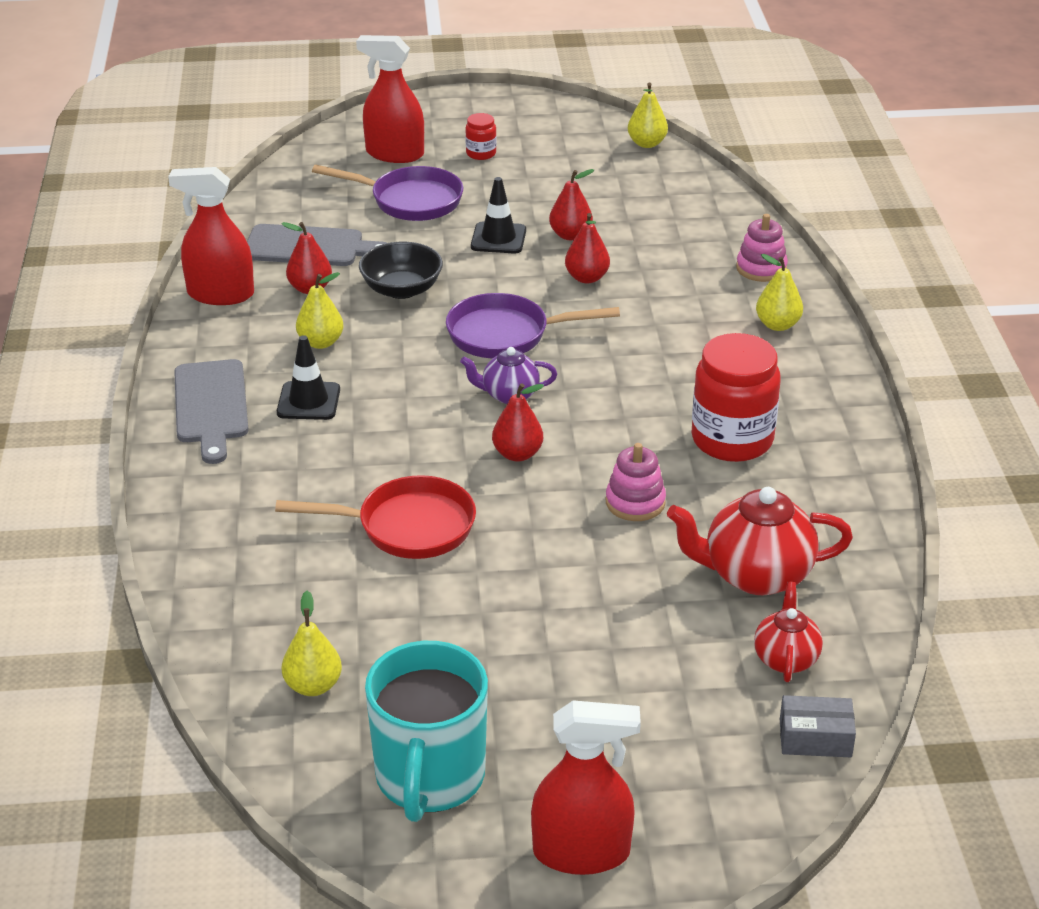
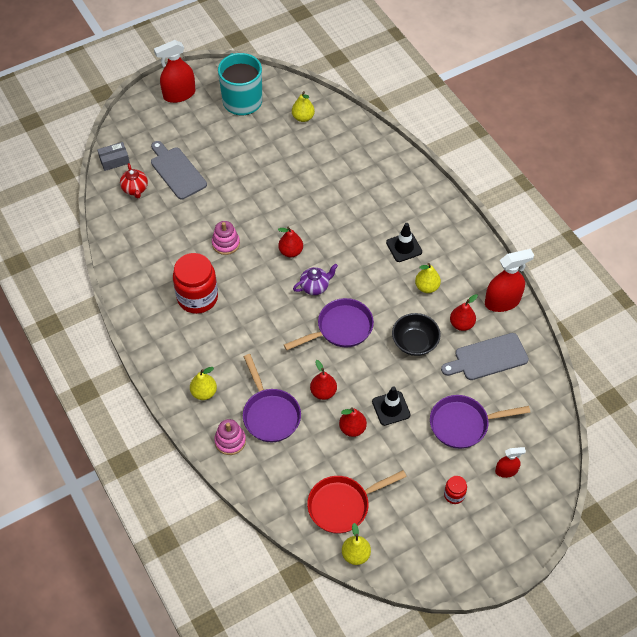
camera: 155 degrees right, 20 degrees up
(211, 406) = (444, 228): grey cutting board -> grey cutting board (177, 171)
(394, 154) = (506, 471): red spray bottle -> red spray bottle, size x0.55
(407, 527) = (314, 196): red pan -> red pan (343, 505)
(684, 278) = (270, 414): none -> purple pan
(755, 575) = (160, 224): red teapot -> none

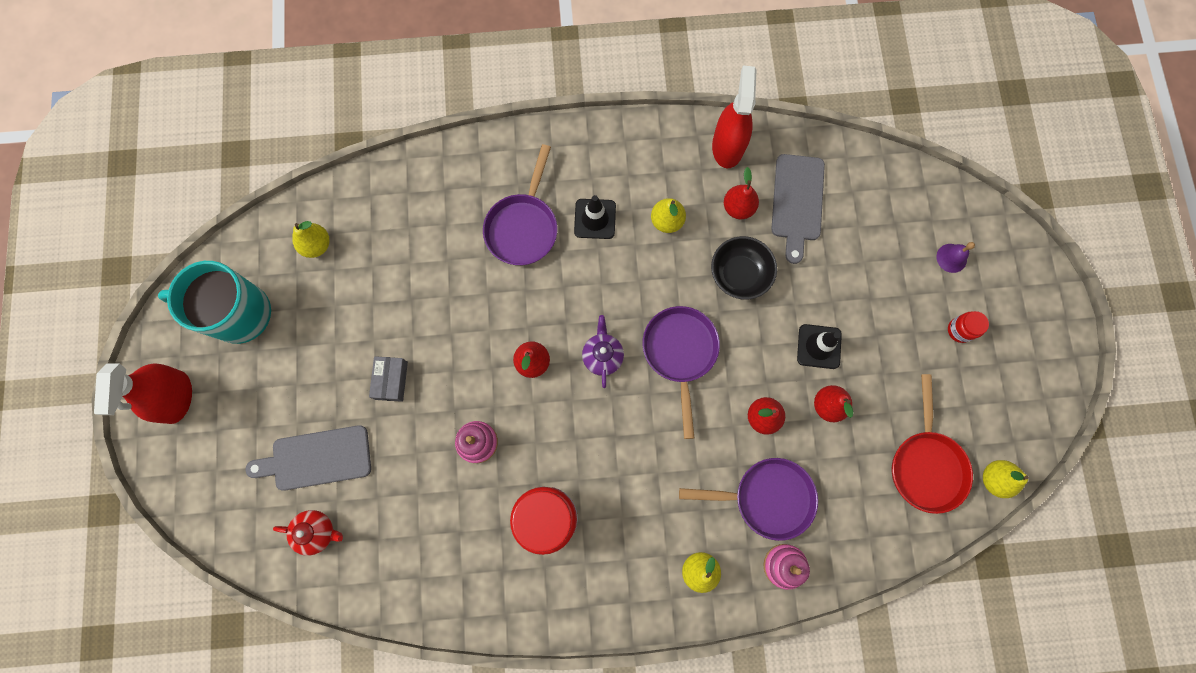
camera: 65 degrees left, 20 degrees up
(114, 160) = (247, 542): grey box -> grey box (391, 380)
(463, 424) = (874, 274): purple pan -> purple pan (523, 227)
(506, 471) = (951, 258): red spray bottle -> purple bell

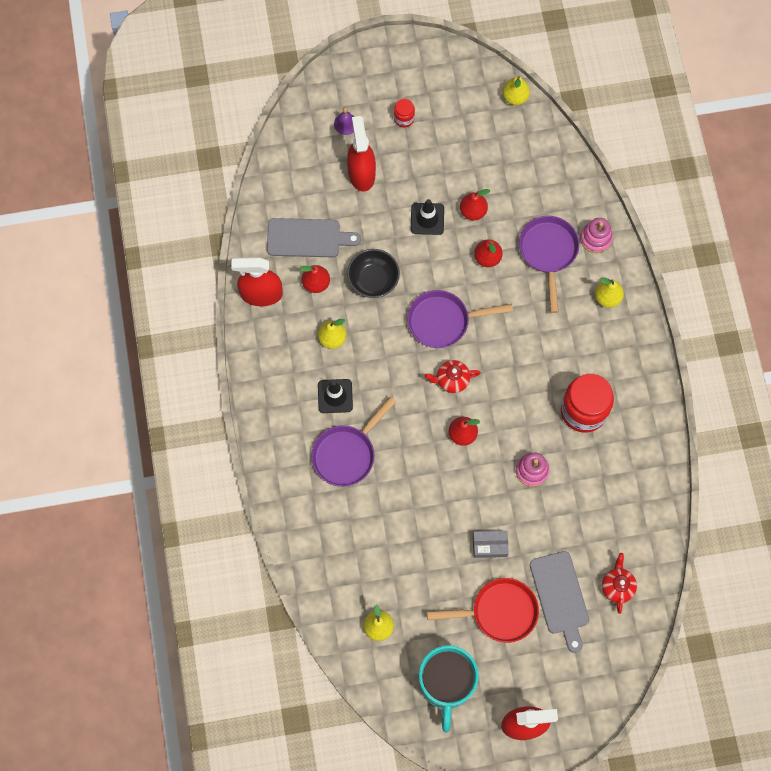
camera: 95 degrees left, 5 degrees down
(523, 227) = (347, 454): purple pan -> purple pan turned 120 degrees clockwise
(602, 356) = (452, 380): purple teapot -> red teapot
(882, 271) = (361, 173): none -> red spray bottle
(926, 464) = (510, 143): red pan -> red pan (499, 612)

